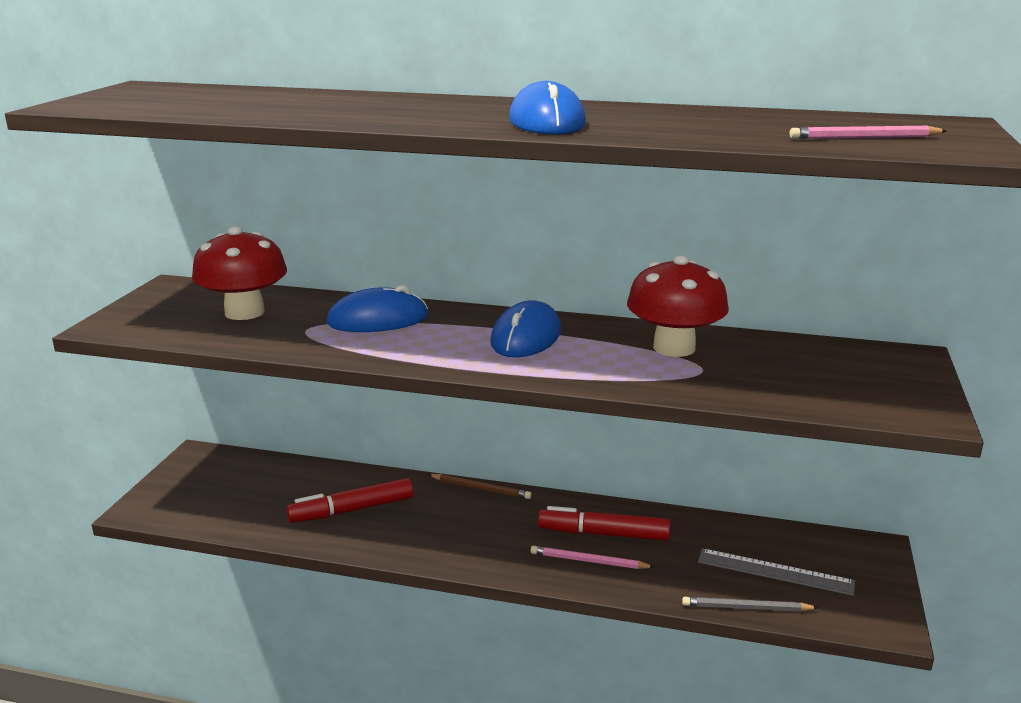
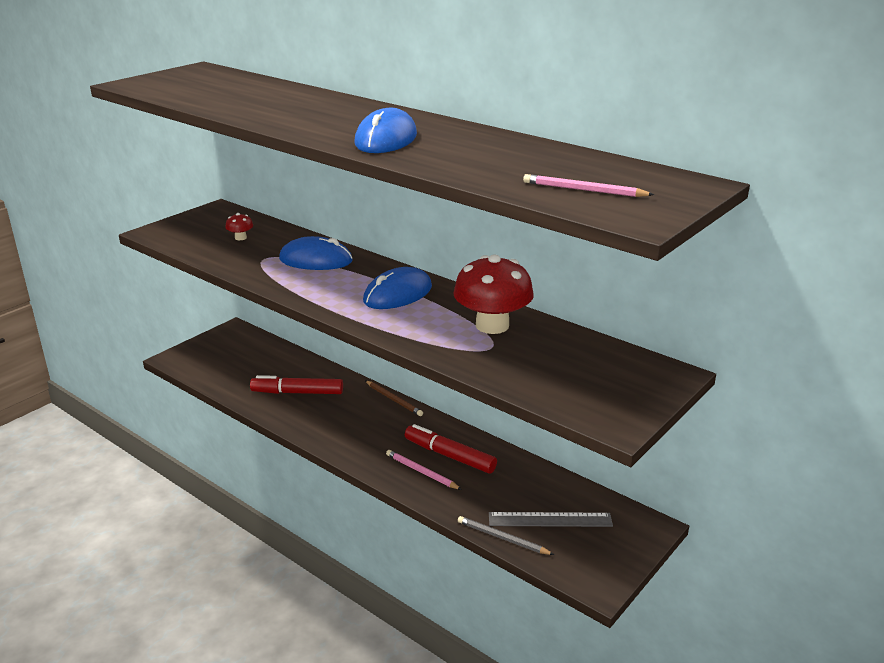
camera: 25 degrees right, 5 degrees up
(244, 312) = (240, 238): red mushroom -> red mushroom, size x0.42
(775, 572) = (550, 520): grey ruler -> grey ruler turned 45 degrees counterclockwise

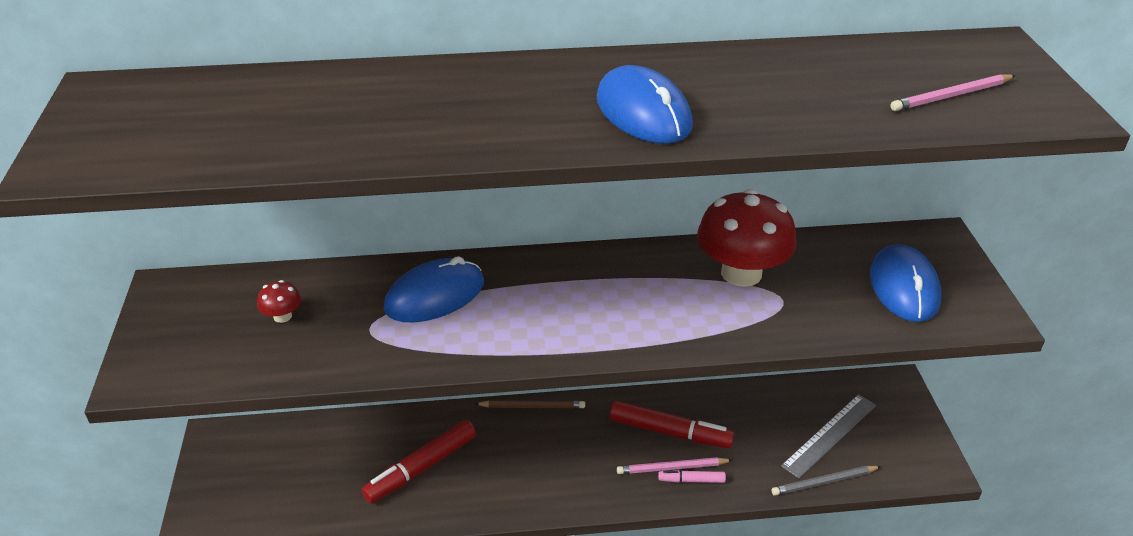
camera: 45 degrees left, 10 degrees up
(397, 294) = (598, 289): blue mouse -> blue mouse (904, 287)
(422, 484) = (691, 480): none -> pink marker
(449, 456) = (670, 432): red marker -> red marker turned 150 degrees counterclockwise

